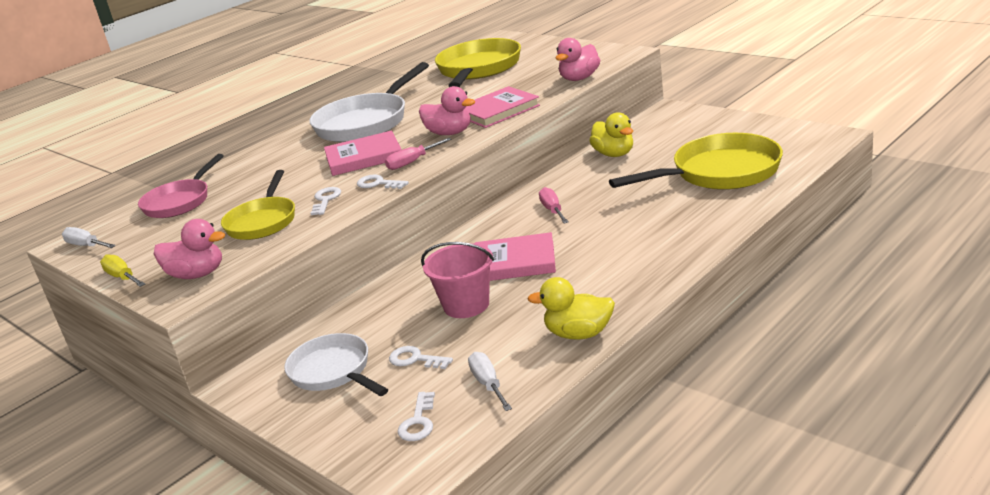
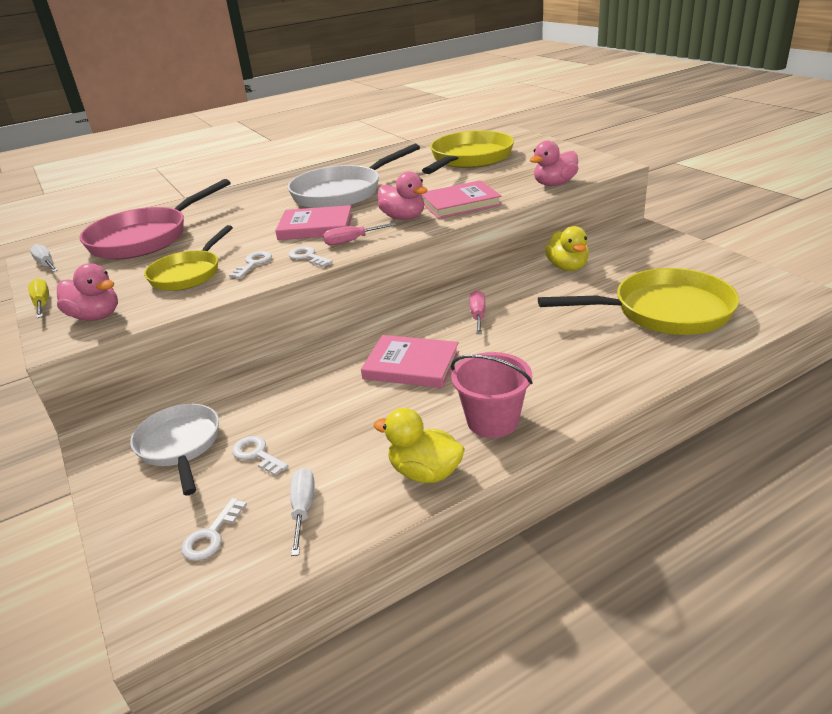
camera: 15 degrees right, 5 degrees up
(180, 202) = (145, 238): pink pan -> pink pan, size x1.56
(466, 305) = (339, 403): pink bucket -> pink bucket (492, 421)

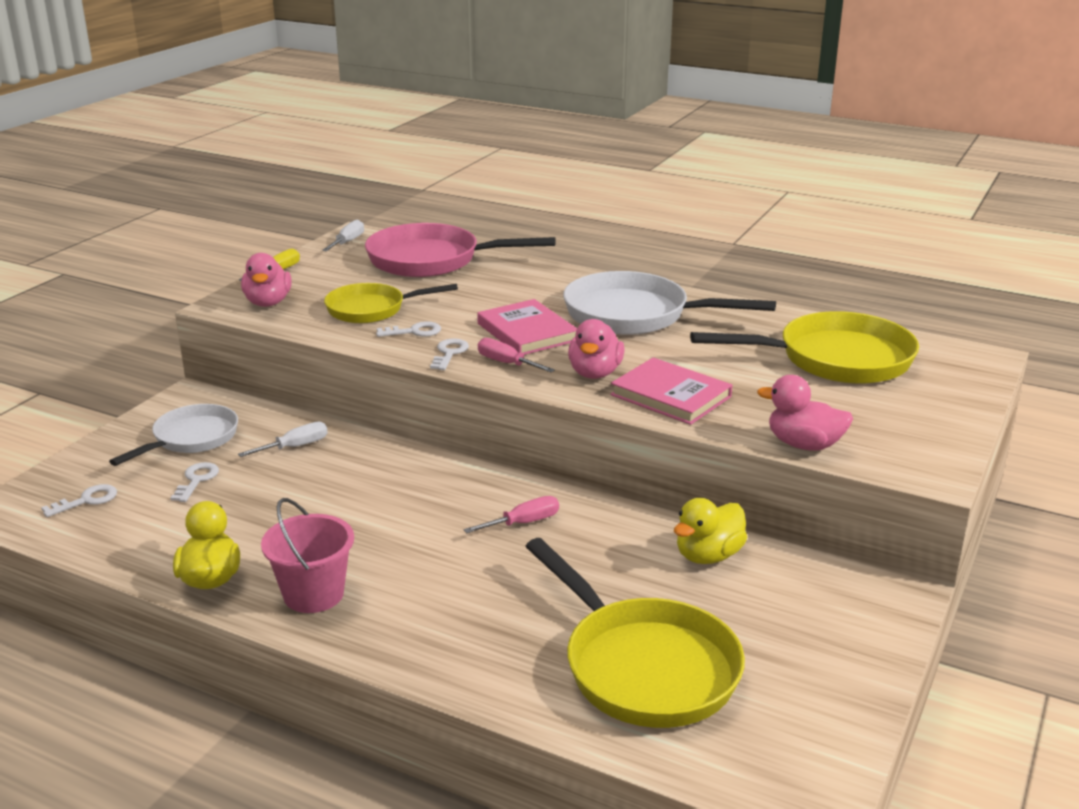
camera: 55 degrees right, 5 degrees down
(211, 535) = (87, 500): white key -> white key turned 150 degrees clockwise
(303, 509) = (134, 531): white screwdriver -> white screwdriver (295, 447)
(411, 365) = (387, 512): pink book -> none

